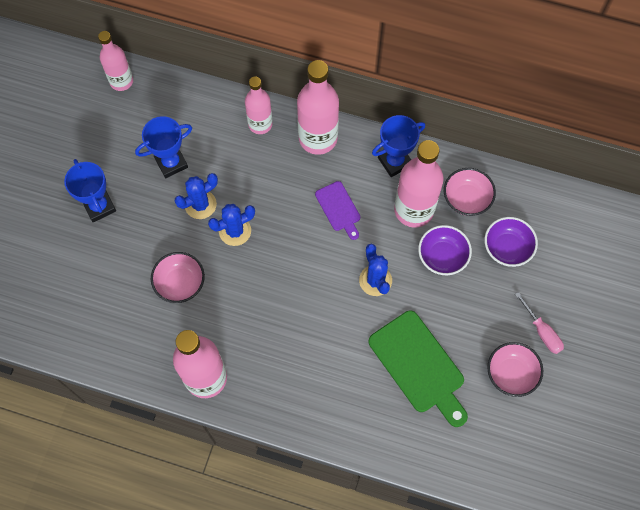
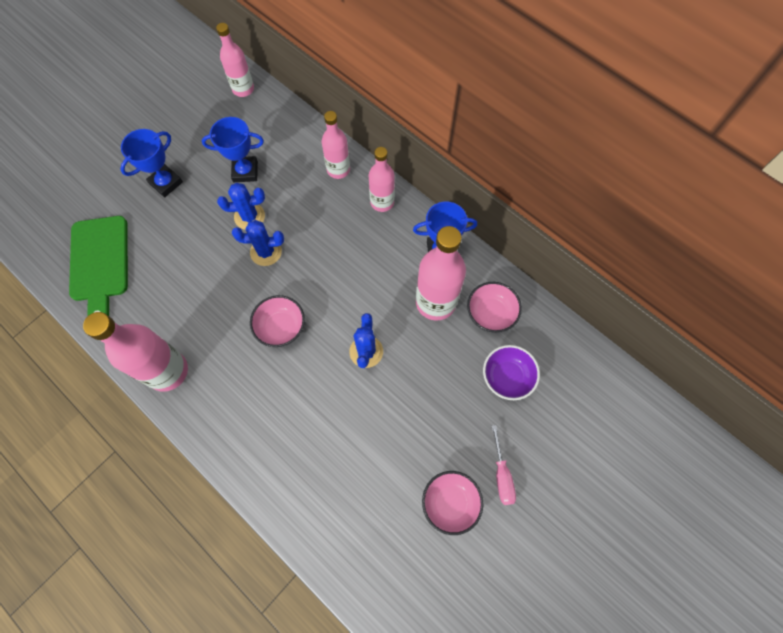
camera: 25 degrees right, 0 degrees up
(99, 206) = (166, 183): blue trophy -> blue trophy turned 45 degrees clockwise
(180, 283) = (194, 277): pink bowl -> pink bowl (281, 327)
(318, 138) = (382, 202): pink bottle -> pink bottle, size x0.63
(339, 208) = (368, 271): purple cutting board -> none
(419, 365) = (365, 452): green cutting board -> green cutting board (100, 263)
(442, 256) = (440, 357): purple bowl -> none

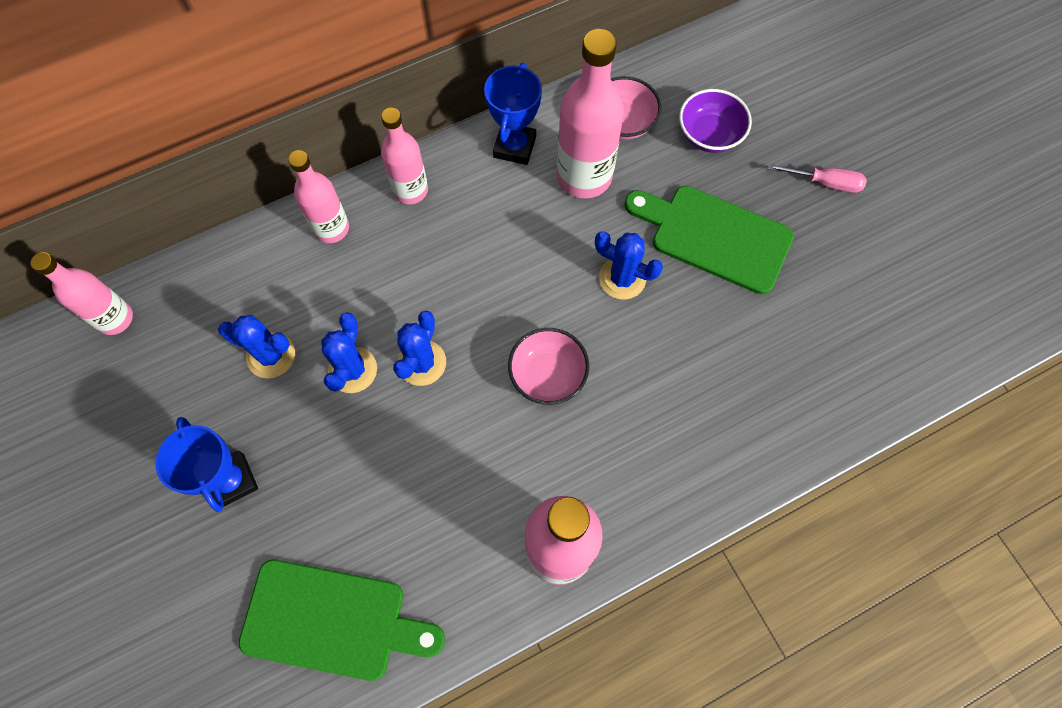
camera: 70 degrees left, 0 degrees up
(245, 171) = (271, 355): blue trophy -> blue cactus
(422, 404) = (714, 237): none -> green cutting board
(450, 503) = (843, 247): pink bowl -> none

